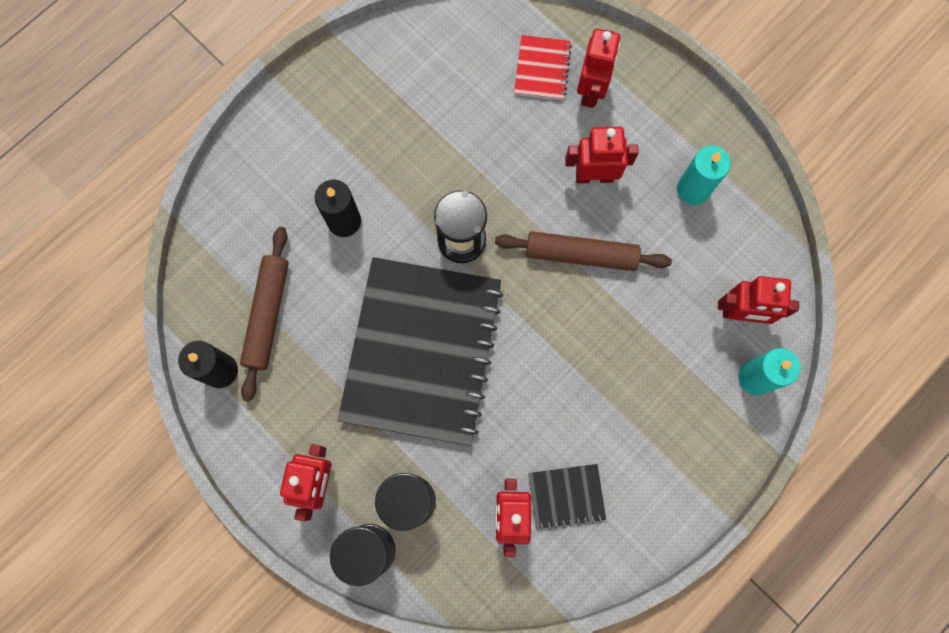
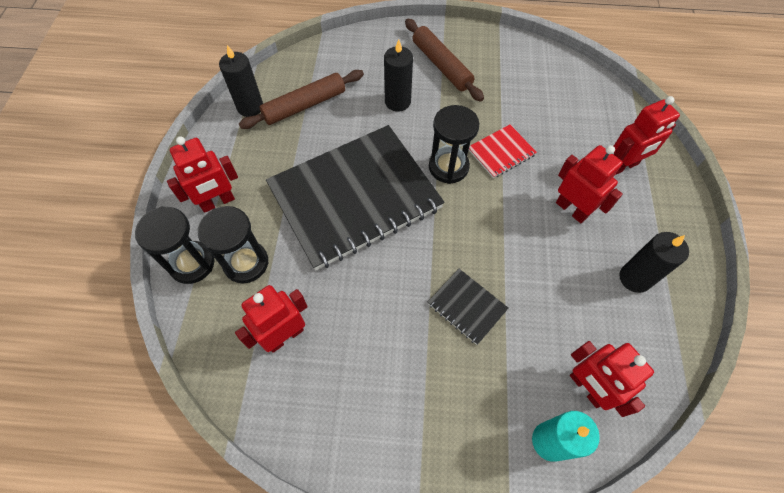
camera: 50 degrees right, 15 degrees down
(542, 69) = (602, 130): red notebook -> red notebook (501, 152)
(566, 496) = (330, 365): black notebook -> black notebook (467, 307)
(581, 254) = (512, 241): brown rolling pin -> brown rolling pin (441, 65)
(693, 189) = (635, 278): turquoise candle -> black candle

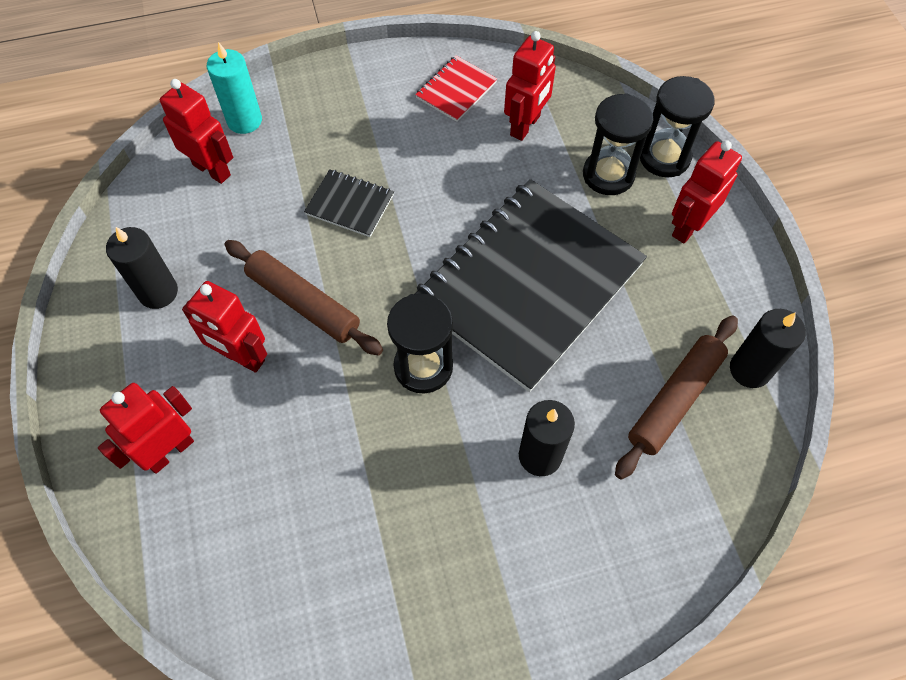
camera: 160 degrees right, 0 degrees up
(441, 65) = (499, 562): brown rolling pin -> brown rolling pin (303, 303)
(501, 152) = (354, 416): red notebook -> red notebook (456, 90)

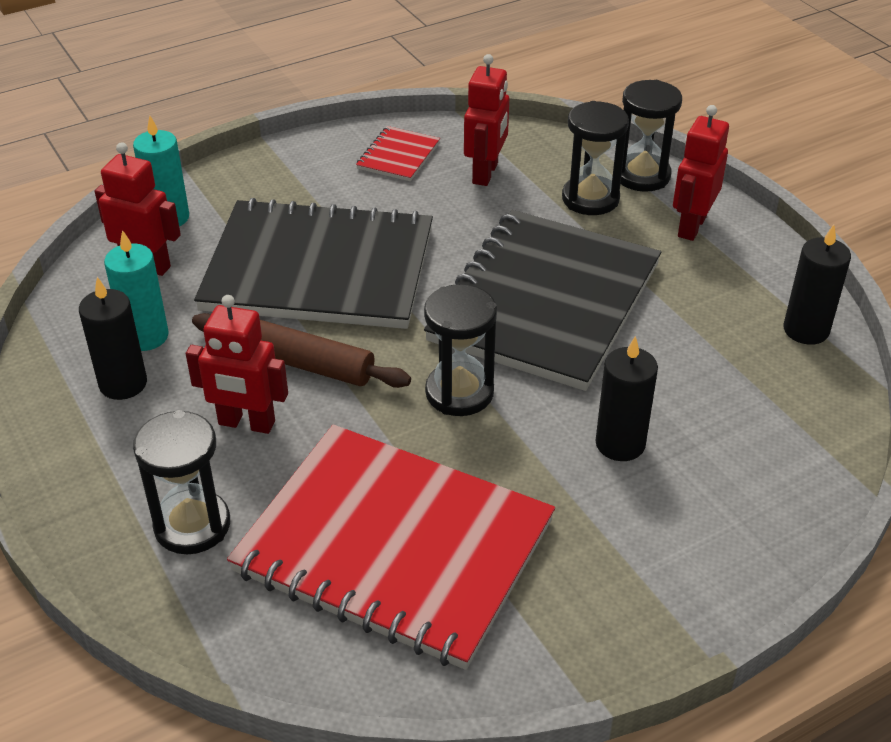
camera: 15 degrees left, 20 degrees down
(169, 451) = (192, 525): red robot -> black hourglass
(189, 246) = (145, 336): none -> turquoise candle
(319, 515) = (394, 547): none -> red notebook
(350, 204) = (319, 269): black notebook -> black notebook, size x2.47
(675, 400) = (741, 369): brown rolling pin -> none

